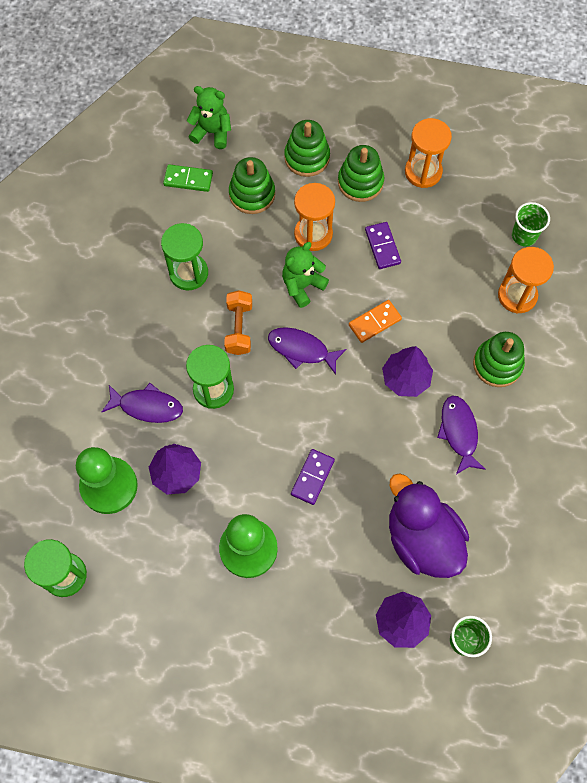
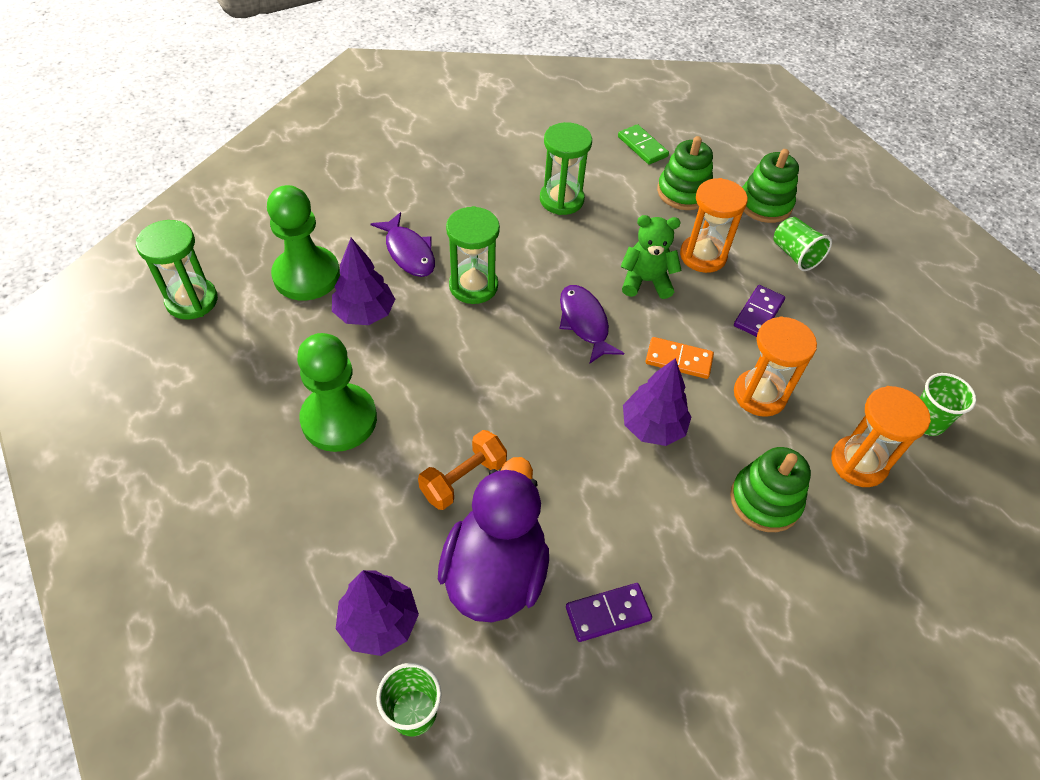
camera: 45 degrees right, 15 degrees down
(212, 132) = (701, 134): green teddy bear -> none
(239, 328) = (552, 265): orange dumbbell -> orange dumbbell (463, 479)
(312, 477) = (465, 421): purple domino -> purple domino (608, 613)
(360, 182) = (795, 255): green stacking toy -> green cup
(423, 172) = (869, 293): orange hourglass -> orange hourglass (759, 395)
(459, 432) = (651, 519): purple fish -> none

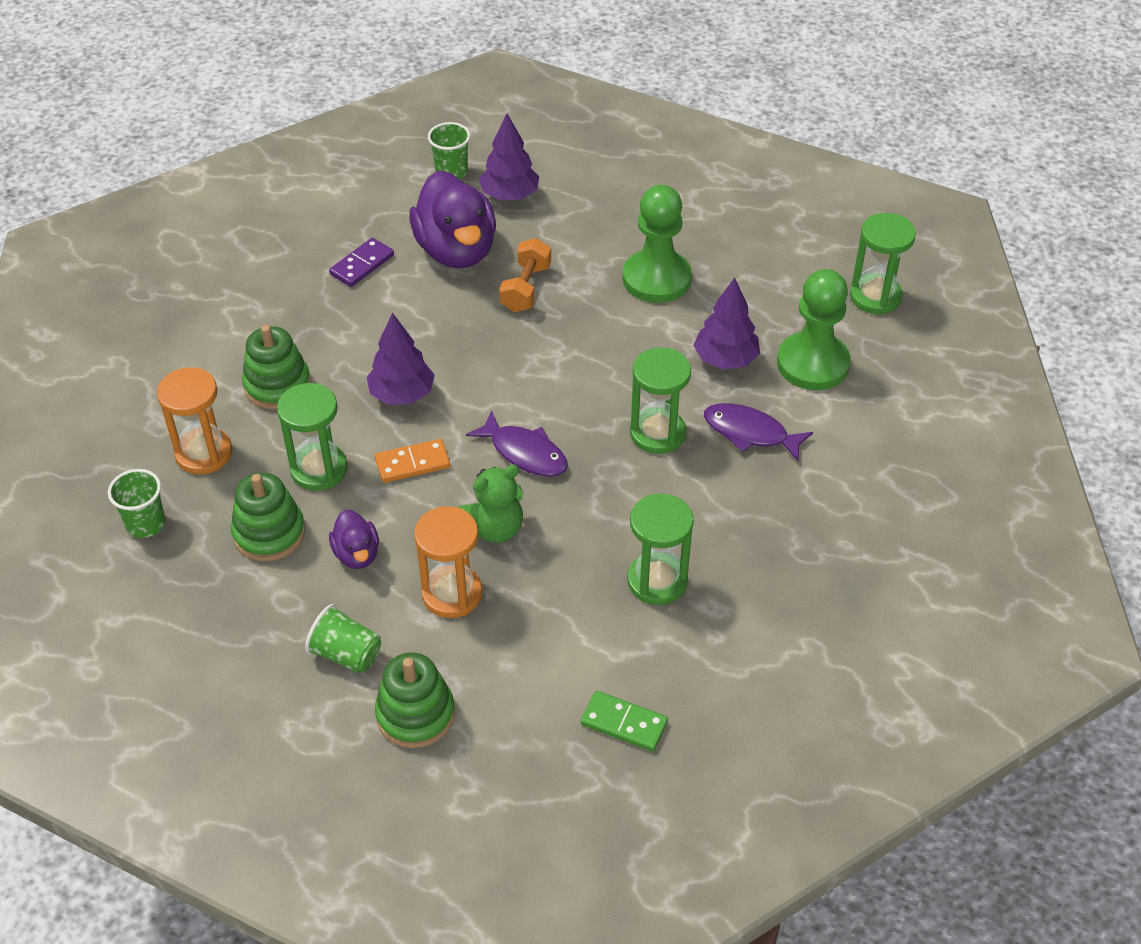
camera: 150 degrees right, 5 degrees down
(683, 192) = (526, 675): green stacking toy -> green stacking toy (269, 533)
(758, 313) = (357, 554): purple domino -> purple duck
(759, 395) = (319, 469): orange hourglass -> green hourglass

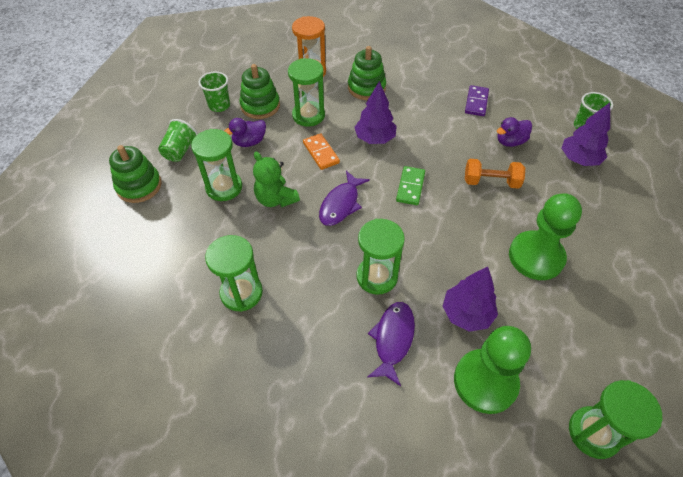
camera: 80 degrees right, 5 degrees up
(146, 524) = (261, 63): green cup -> green cup (219, 105)
(362, 265) = (476, 102): purple domino -> purple domino turned 75 degrees clockwise
(452, 594) = (224, 187): orange hourglass -> green hourglass
(456, 250) = (510, 141): purple duck -> purple duck, size x0.49
(624, 723) = (126, 288): green domino -> green domino (410, 187)

